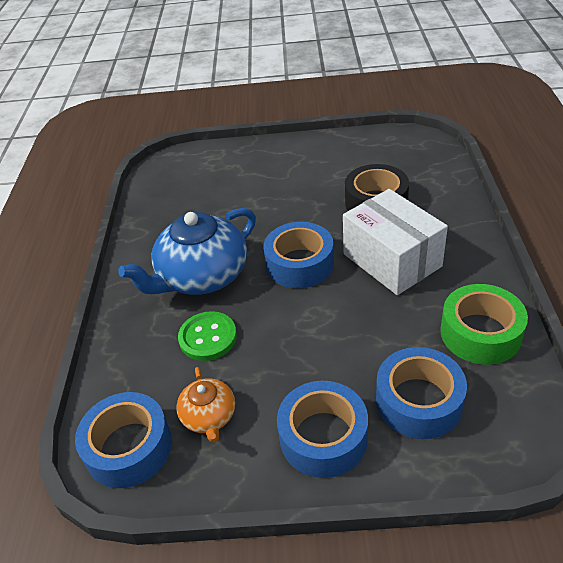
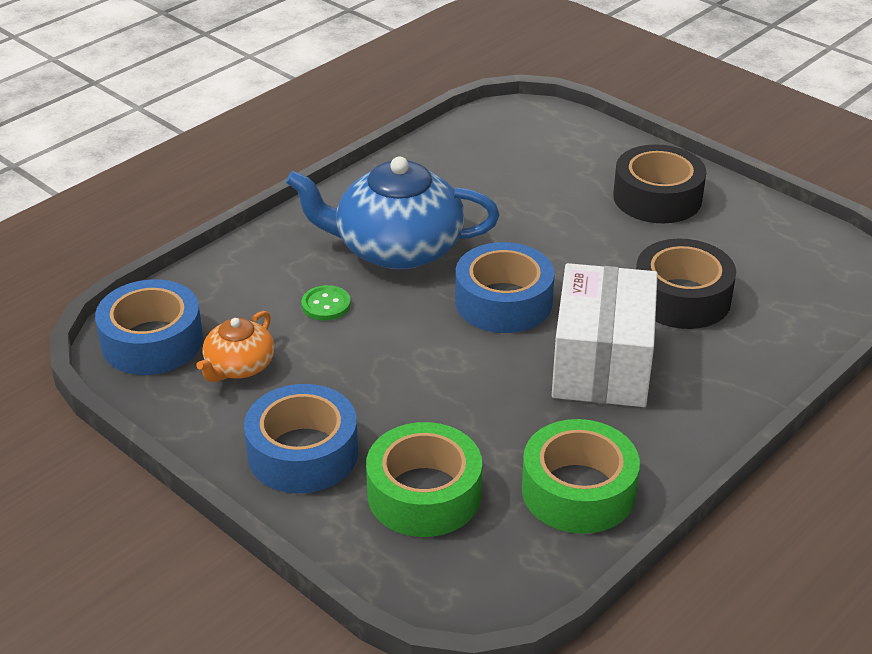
camera: 40 degrees right, 5 degrees down
(208, 337) = (326, 305): green button -> green button, size x0.65
(293, 163) = (657, 198): none -> black tape
(418, 401) = (424, 494): blue tape -> green tape

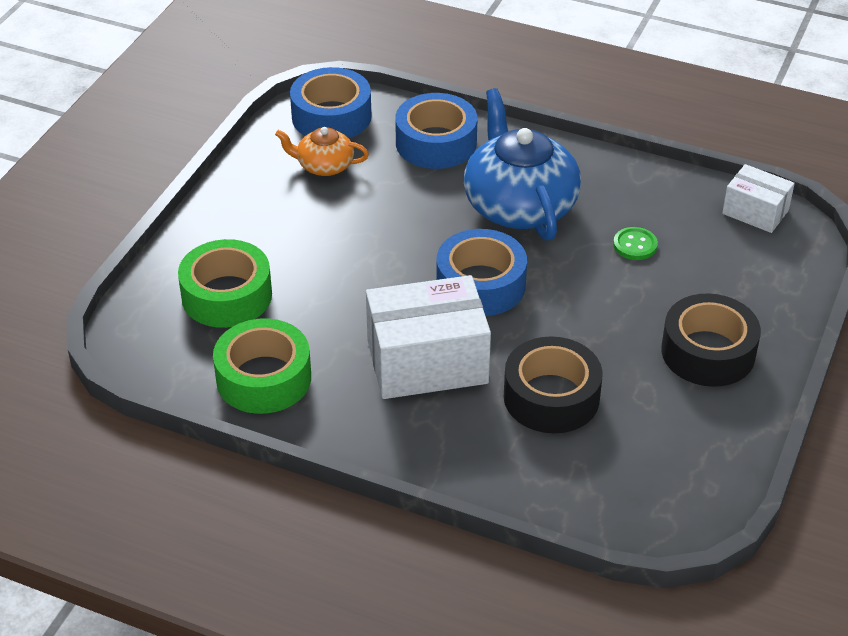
camera: 70 degrees right, 5 degrees up
(303, 453) = (244, 224): blue tape -> blue tape (436, 143)
(326, 305) = (421, 187): green button -> green button (635, 245)
(488, 124) = (755, 212): none -> white box

